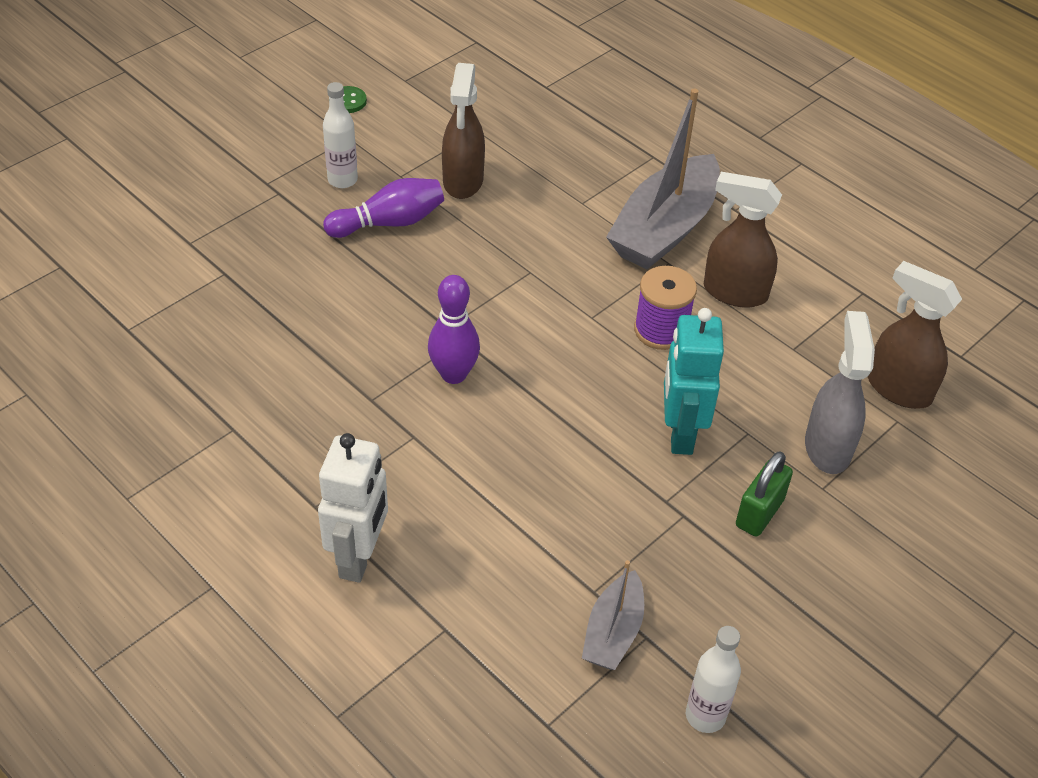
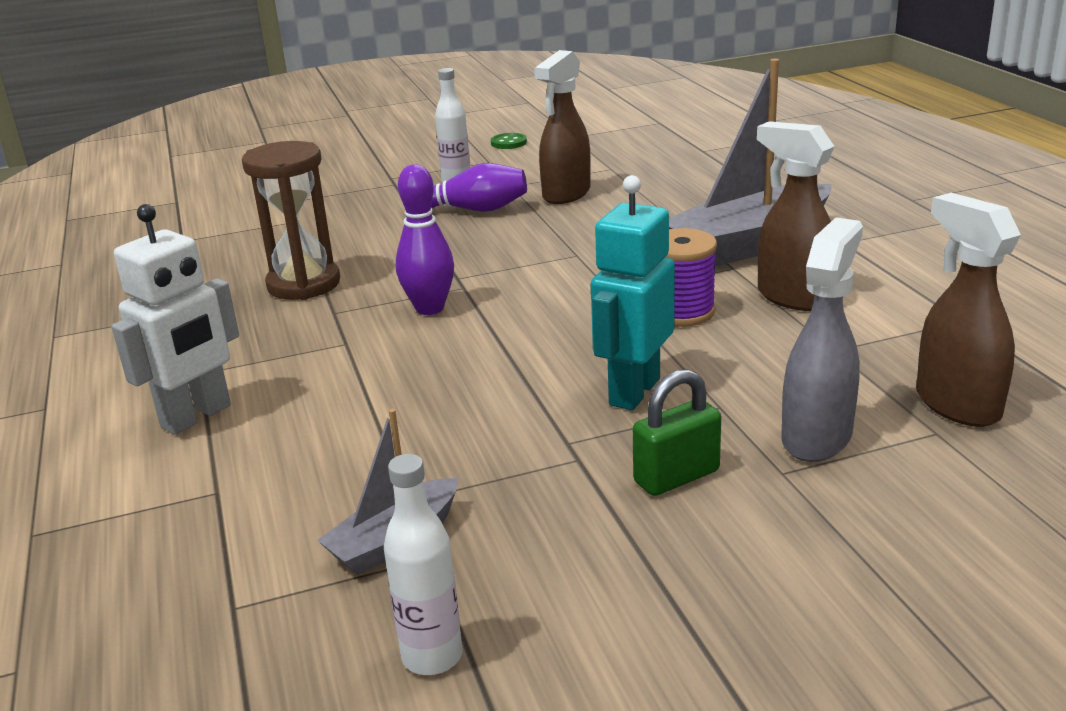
camera: 30 degrees right, 20 degrees down
(312, 368) = (304, 284): none -> brown hourglass

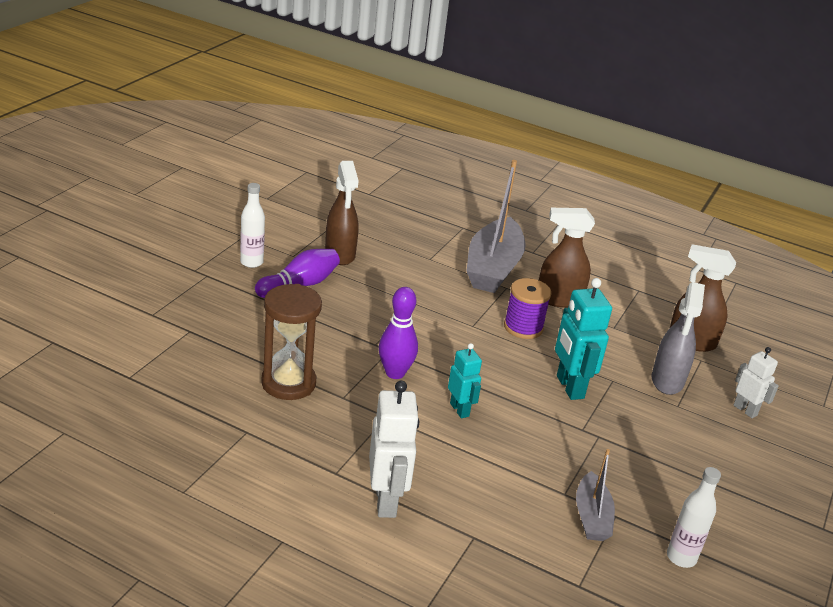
camera: 50 degrees left, 5 degrees up
(439, 365) = (460, 410): none -> turquoise robot
(508, 143) = (231, 214): green button -> none
(676, 476) = (646, 426): green padlock -> none
(817, 437) = (667, 381): grey spray bottle -> grey spray bottle turned 150 degrees counterclockwise
(912, 525) = (745, 410): none -> white robot

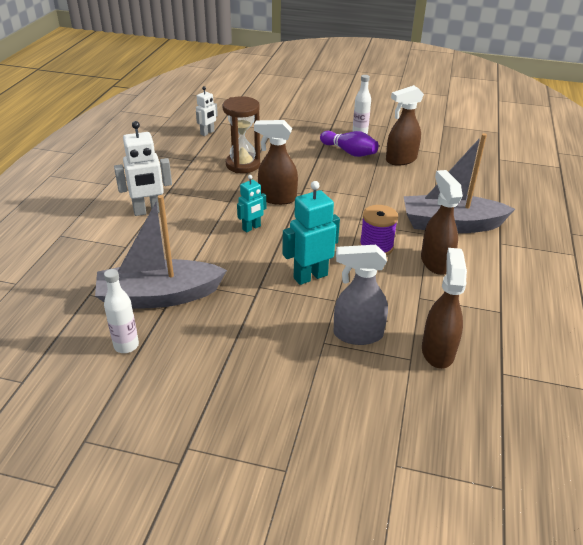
camera: 80 degrees right, 5 degrees up
(395, 373) = (277, 198): purple bowling pin -> brown spray bottle
(591, 517) = (159, 296): grey boat -> grey boat, size x1.89
(745, 410) = (345, 392): white robot -> white robot (207, 133)

